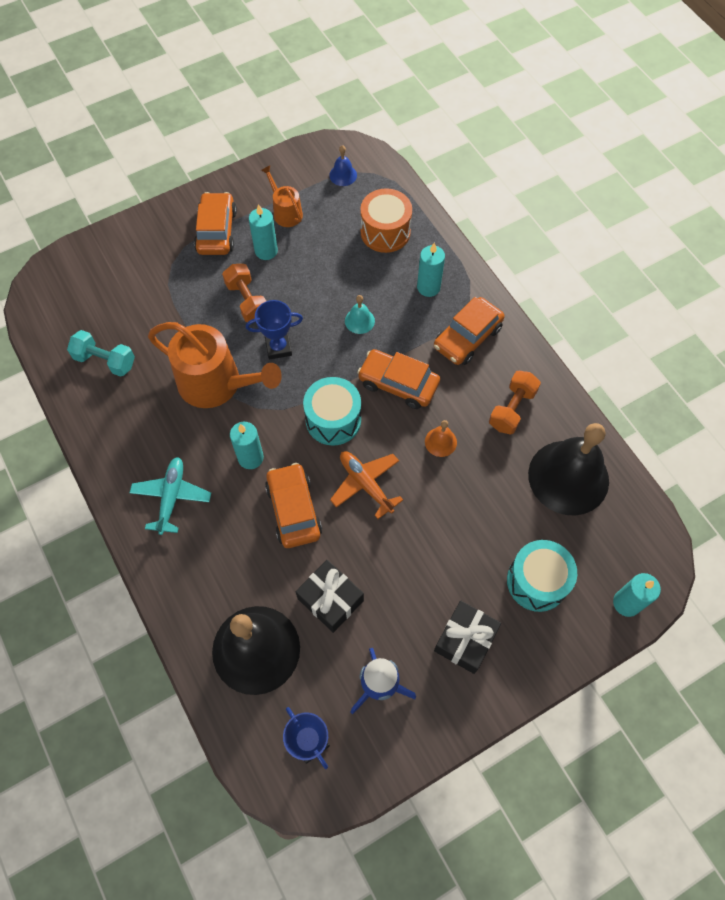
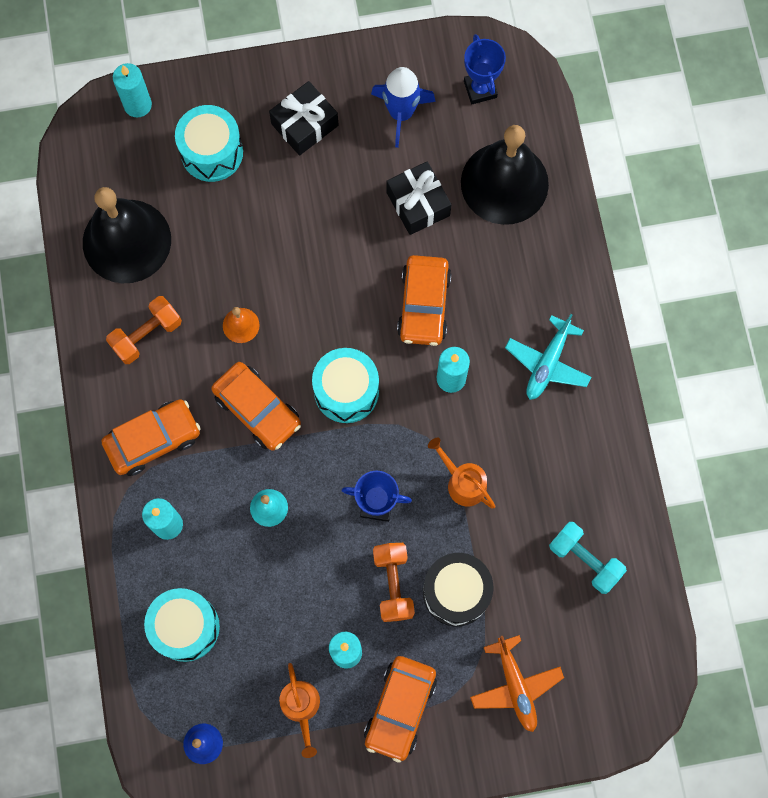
camera: 160 degrees left, 10 degrees up
(198, 310) = (456, 592): none -> black drum
(216, 384) = (463, 483): orange watering can -> orange watering can, size x0.51
(366, 484) = (339, 306): orange plane -> orange plane (515, 686)
(385, 232) = (185, 627): orange drum -> turquoise drum

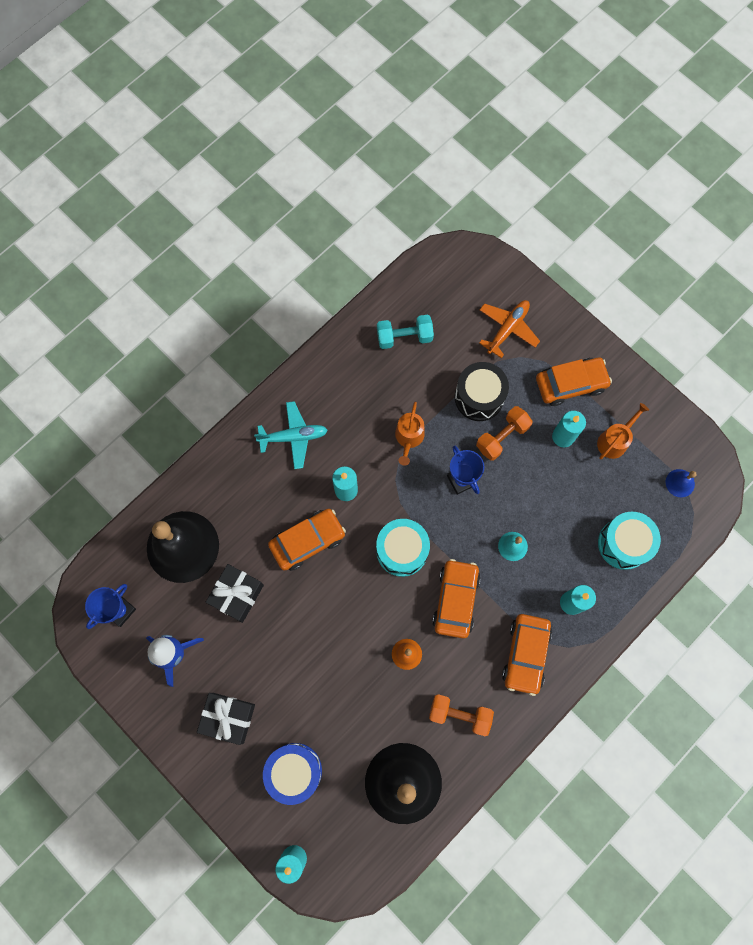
camera: 125 degrees left, 0 degrees up
(153, 440) = (525, 654): orange car -> orange car turned 105 degrees counterclockwise
(212, 152) = (294, 771): turquoise drum -> blue drum
(584, 560) = (404, 337): turquoise dumbbell -> turquoise dumbbell turned 75 degrees clockwise

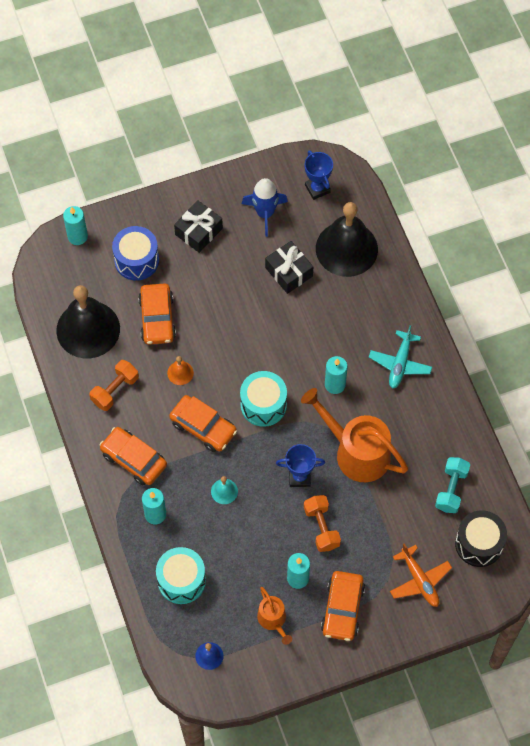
camera: 115 degrees right, 10 degrees down
(307, 541) = (306, 339): orange car -> orange car (157, 318)
(409, 438) = (357, 452): orange watering can -> orange watering can, size x1.95
(479, 397) = (366, 525): black drum -> black drum (479, 544)

